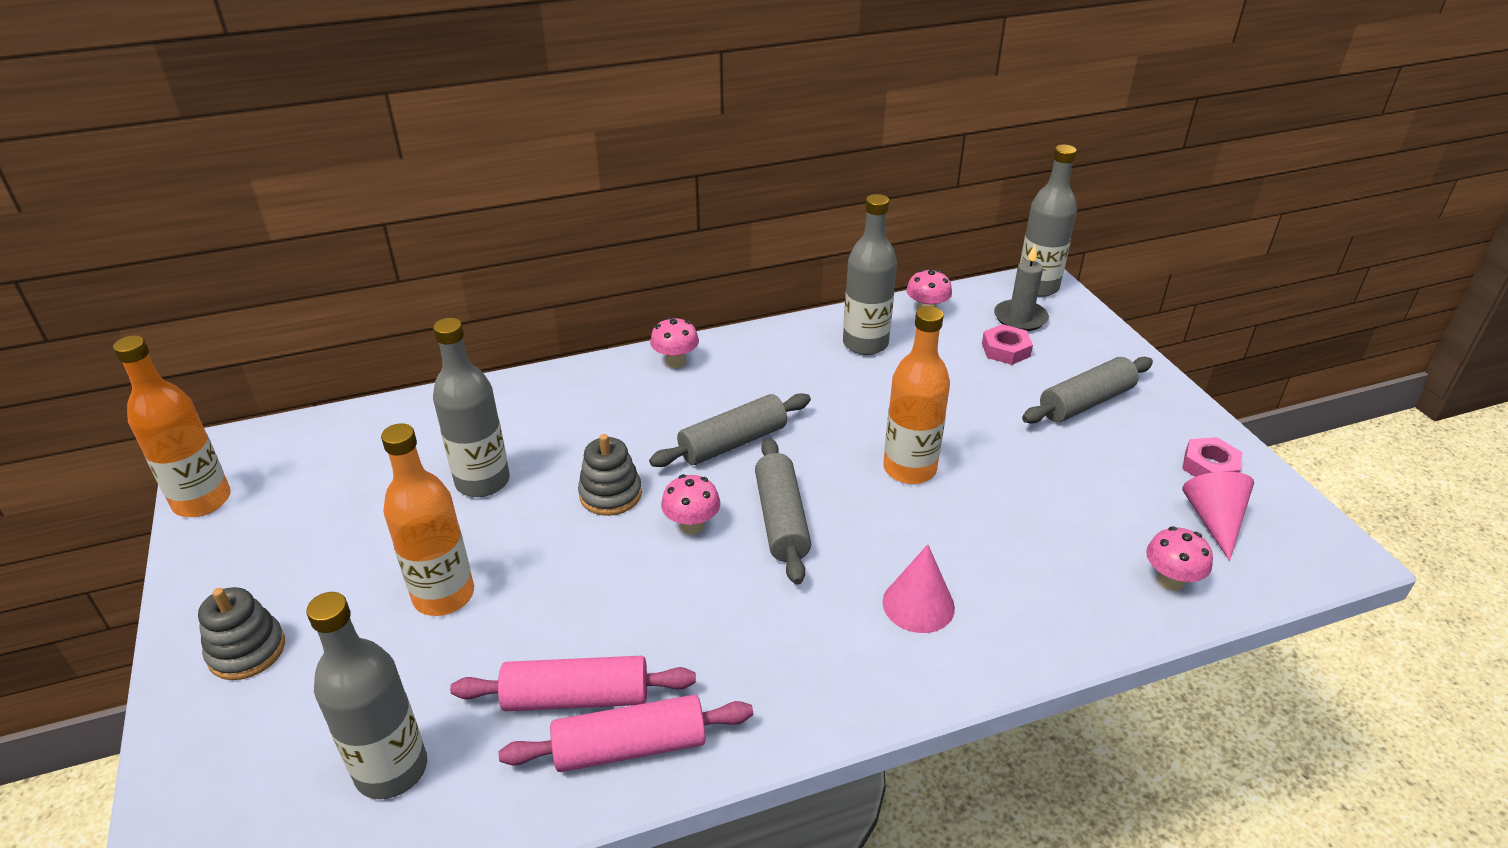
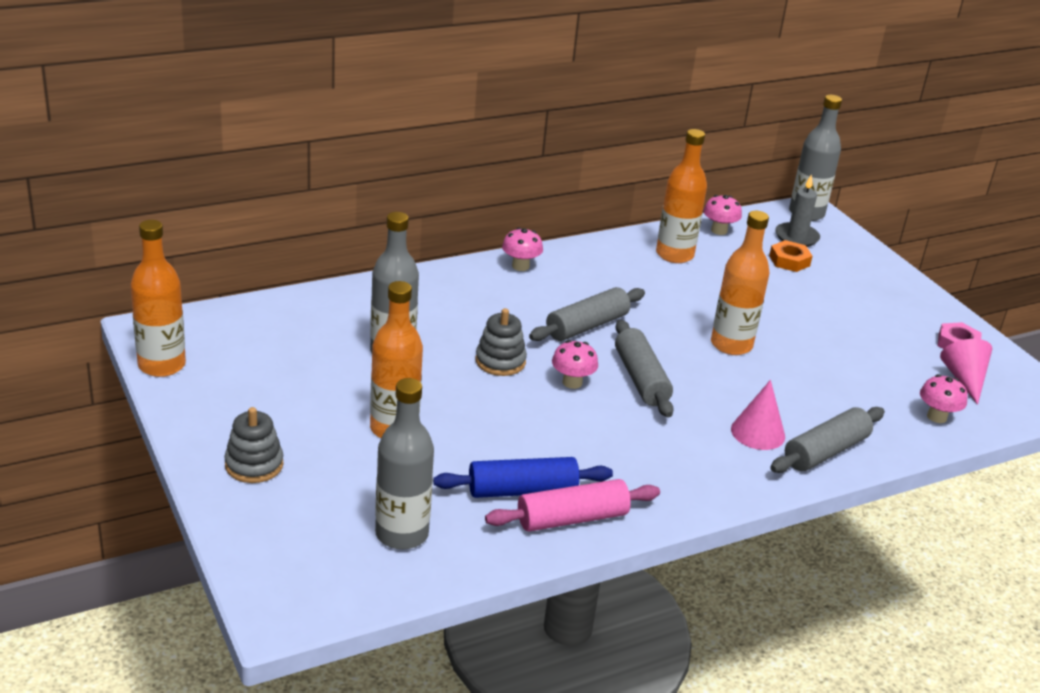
camera: 10 degrees left, 5 degrees down
(576, 697) = (522, 490): pink rolling pin -> blue rolling pin
(865, 344) = (674, 255): grey bottle -> orange bottle
(1005, 350) = (789, 261): pink nut -> orange nut
(1086, 402) = (858, 300): grey rolling pin -> grey rolling pin (825, 451)

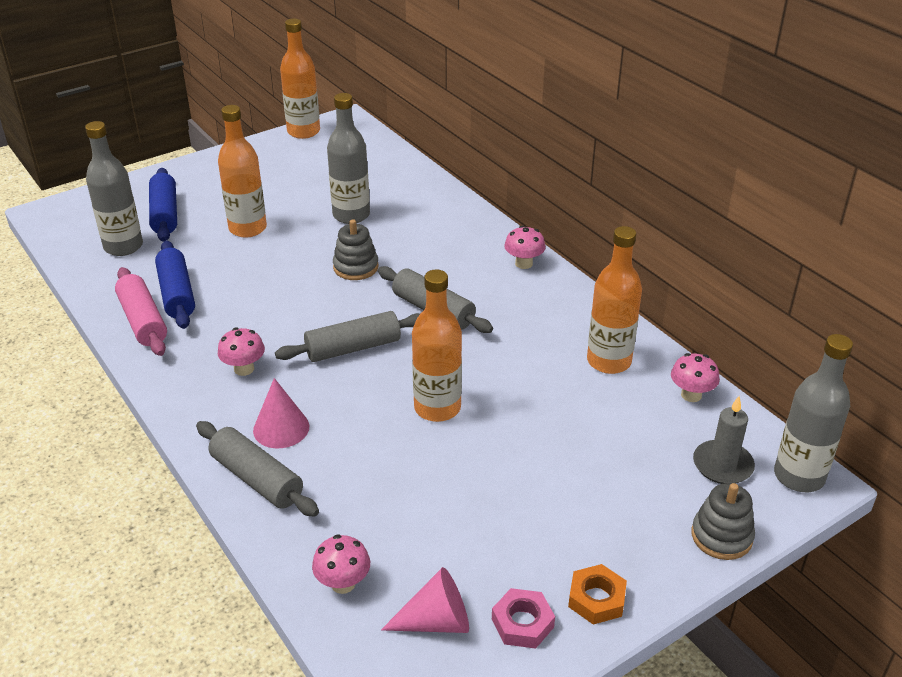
camera: 85 degrees right, 5 degrees up
(254, 465) = (196, 181): grey stacking toy -> grey stacking toy (721, 536)
(331, 495) = (165, 214): none -> blue rolling pin
(572, 382) = (335, 308): pink mushroom -> pink mushroom (244, 369)
(789, 261) = (654, 457): orange nut -> orange nut (596, 599)

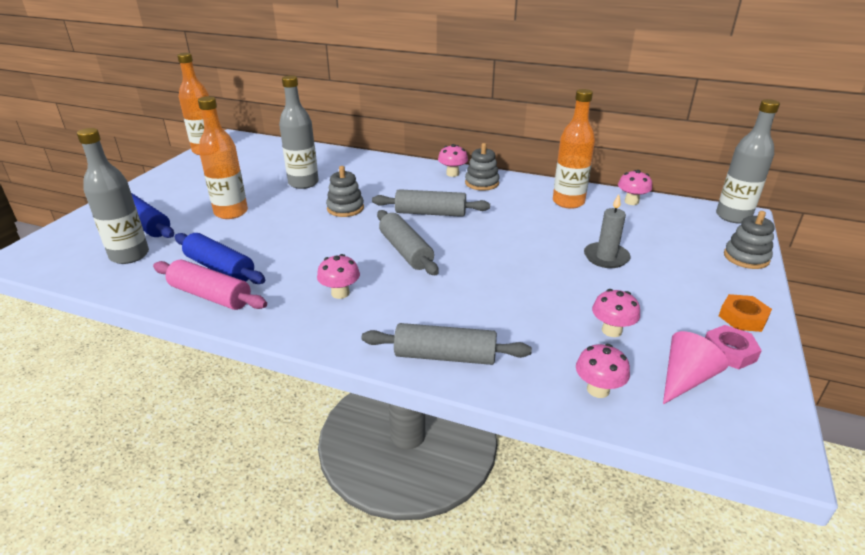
camera: 35 degrees left, 5 degrees down
(281, 428) = (419, 317): pink cone -> none
(353, 348) = (405, 251): grey rolling pin -> grey rolling pin turned 60 degrees counterclockwise
(436, 536) = (611, 330): none -> pink mushroom
(437, 408) = (508, 261): orange bottle -> none
(541, 291) = (482, 183): none -> grey stacking toy
(722, 465) = (694, 226): grey candle -> grey candle (606, 257)

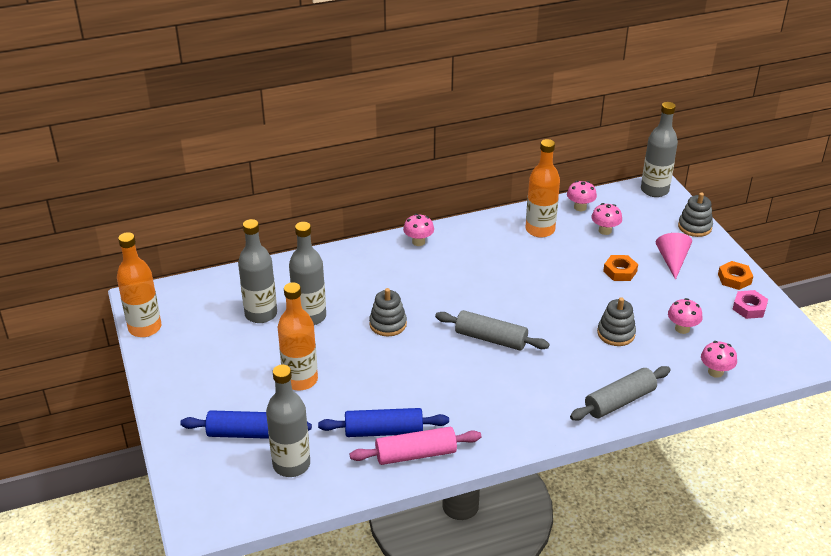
camera: 40 degrees left, 5 degrees up
(278, 170) = (261, 314): none -> grey bottle
(340, 293) = (498, 398): pink mushroom -> pink mushroom (605, 230)
(430, 213) = (459, 293): grey rolling pin -> none
(482, 183) = (455, 241): grey stacking toy -> grey stacking toy (616, 333)
(606, 257) = (620, 271): grey candle -> orange nut
(685, 379) = (746, 339): pink cone -> pink cone (672, 261)

